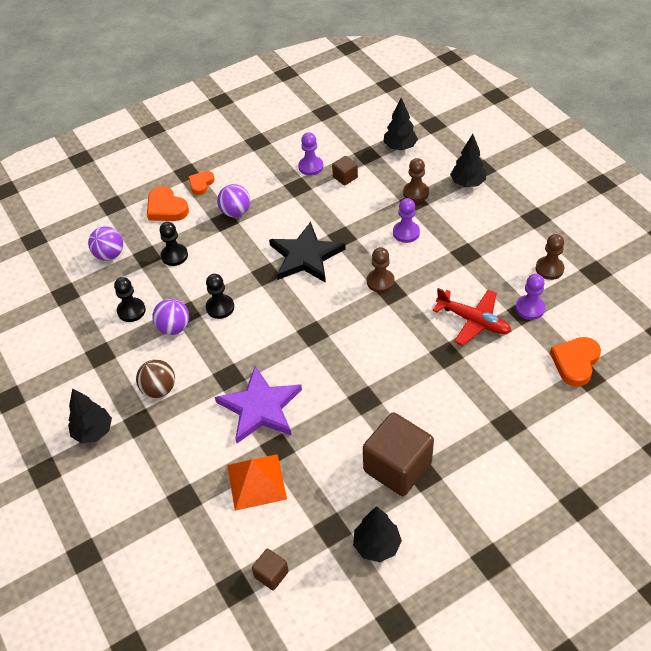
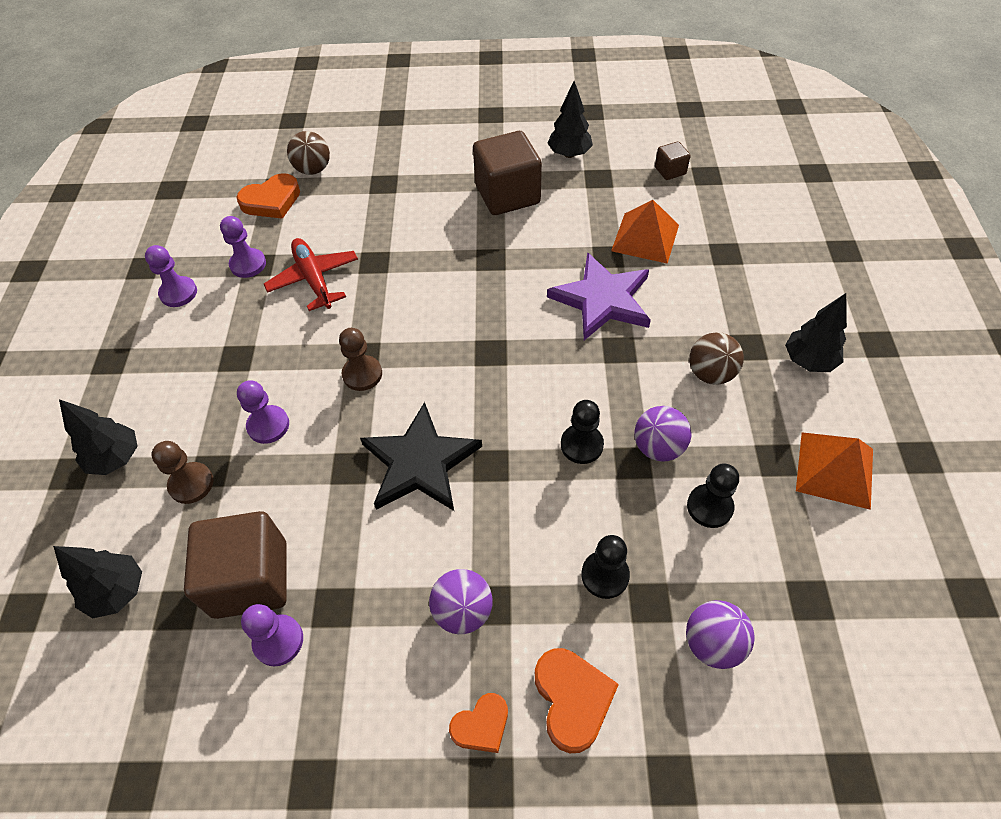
camera: 150 degrees left, 5 degrees up
(62, 365) = (834, 469): none -> orange pyramid
(345, 177) = (250, 579): brown cube -> brown cube, size x2.13
(549, 269) = (178, 293): brown pawn -> purple pawn
(578, 407) = (313, 170): none -> brown ball

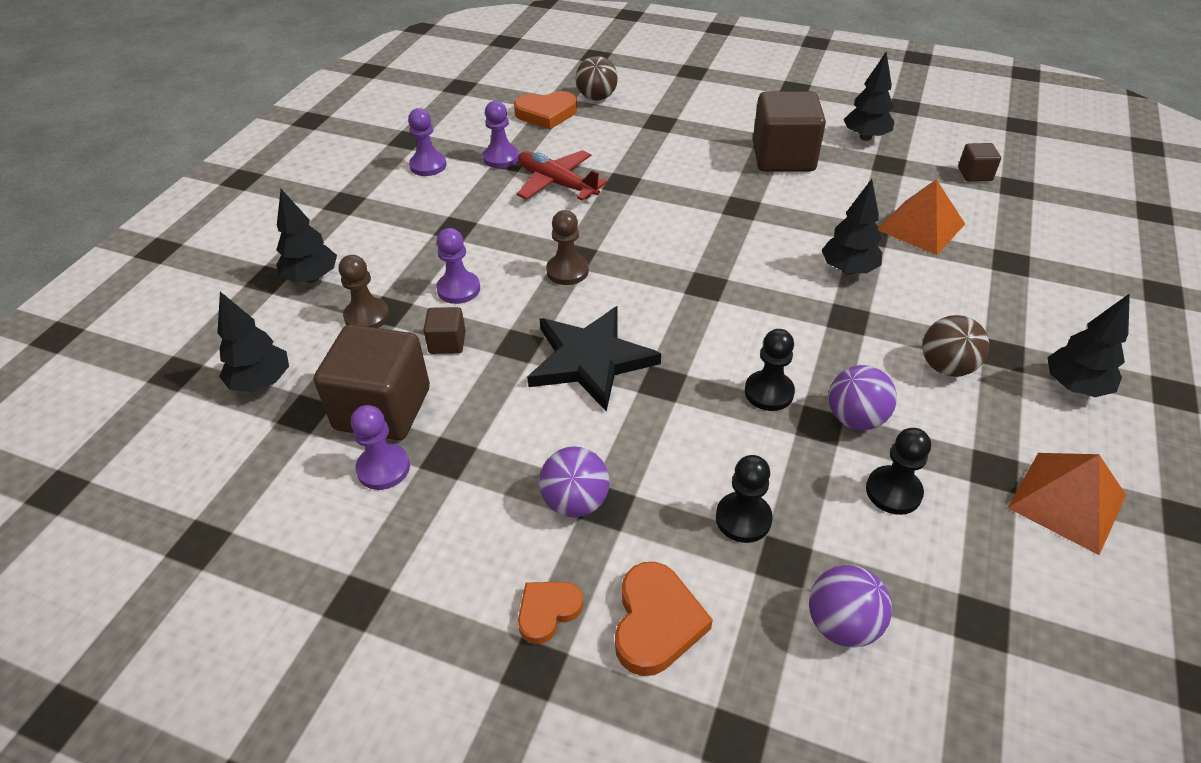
camera: 20 degrees right, 10 degrees down
(282, 487) = (447, 343): none -> brown cube
(314, 279) = (557, 183): red plane -> red plane turned 45 degrees counterclockwise
(481, 725) = (548, 611): orange heart -> orange heart turned 150 degrees clockwise
(602, 299) = (848, 270): purple star -> black tree

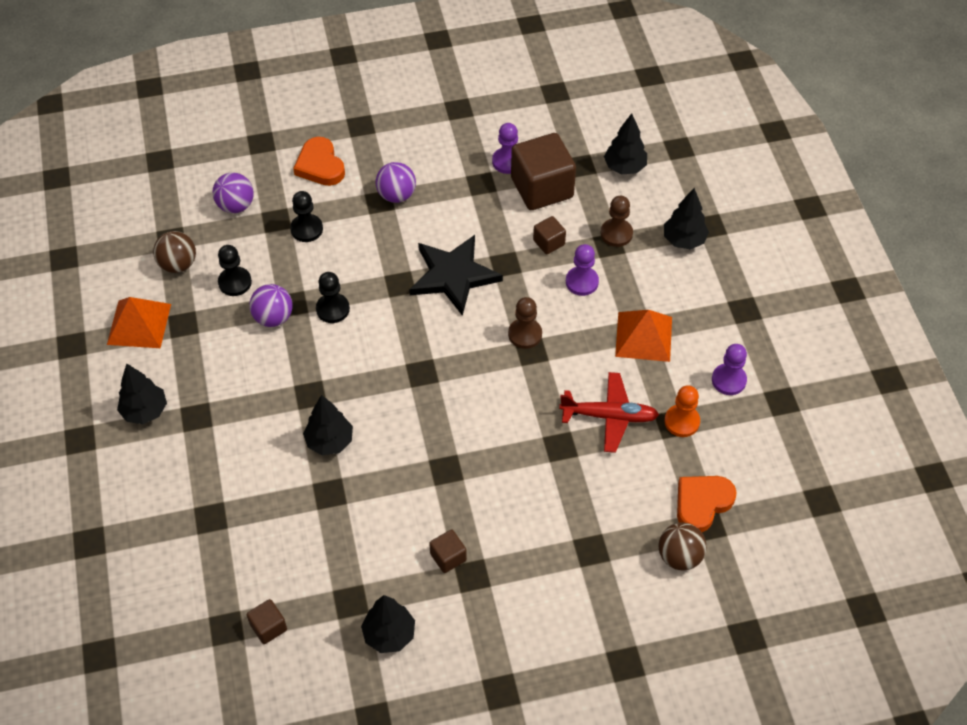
camera: 145 degrees right, 10 degrees up
(501, 158) = (682, 421): purple pawn -> orange pawn
(548, 611) = (371, 146): orange heart -> none
(783, 157) = (448, 557): brown cube -> brown cube, size x0.47
(920, 226) = (293, 523): orange pyramid -> orange pyramid (644, 336)
(946, 367) = (230, 385): brown ball -> brown ball (178, 264)

